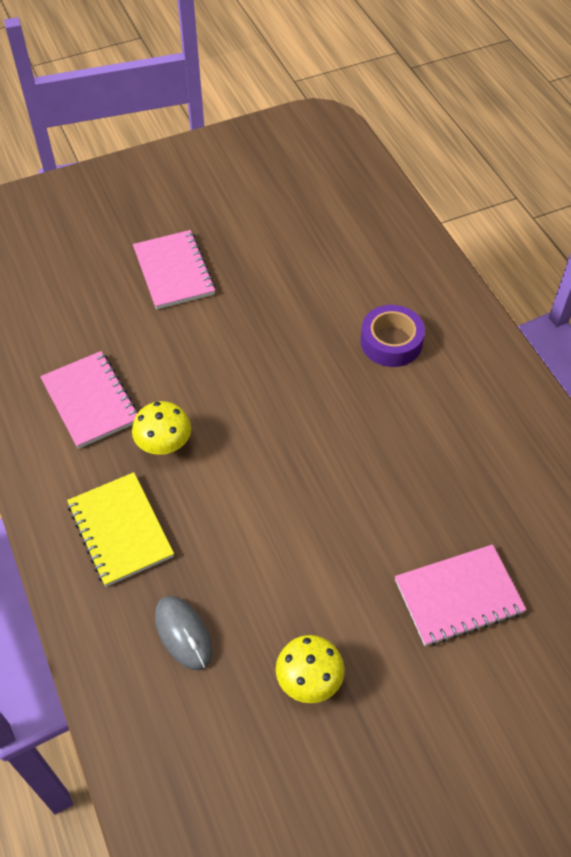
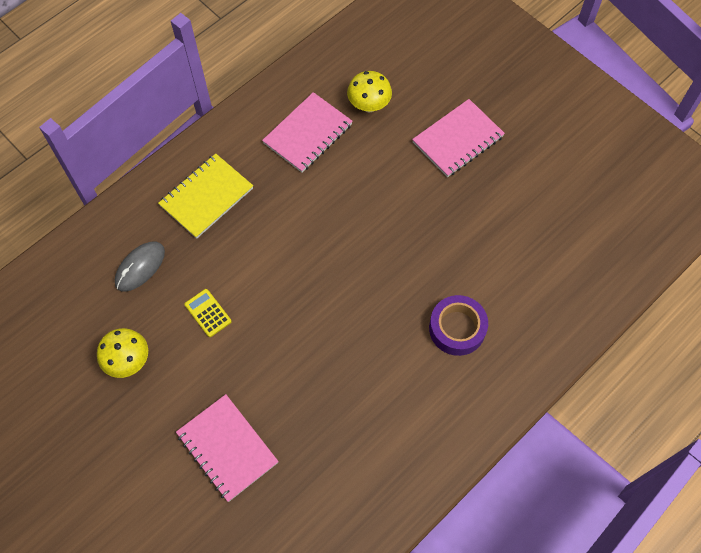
camera: 70 degrees right, 10 degrees up
(164, 445) = (287, 197): yellow mushroom -> yellow mushroom (369, 105)
(279, 571) = (208, 313): none -> yellow calculator

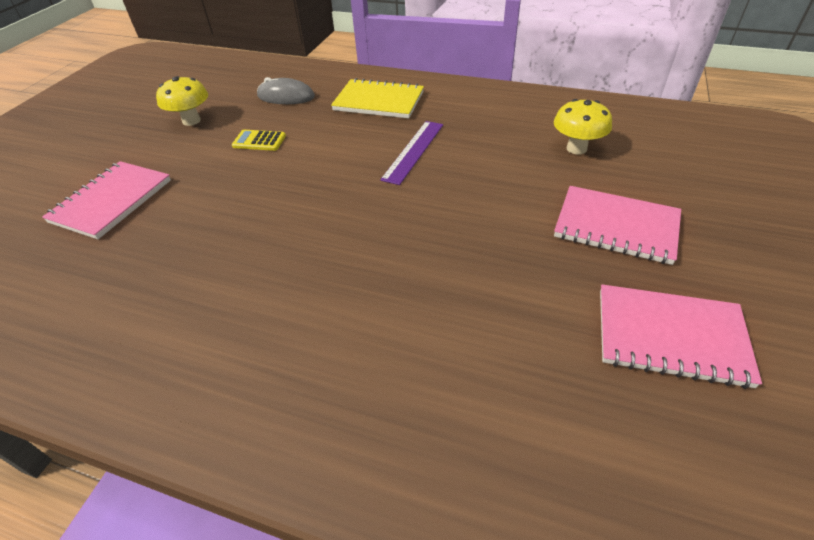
camera: 65 degrees right, 20 degrees down
(208, 313) = (259, 141): yellow calculator -> yellow calculator turned 105 degrees counterclockwise
(302, 207) = (413, 151): none -> purple ruler
(308, 134) = (499, 126): pink notebook -> pink notebook (670, 337)
(457, 328) = (340, 330): purple tape -> none

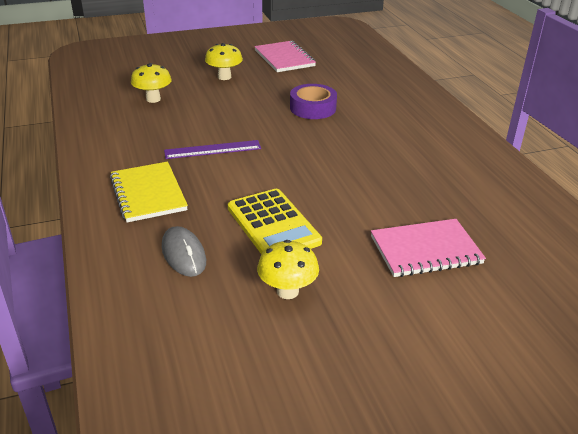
camera: 130 degrees left, 10 degrees down
(259, 141) = (273, 225): yellow calculator -> yellow calculator, size x2.00
(435, 269) = (313, 108): none -> purple tape
(616, 227) = (224, 77): pink notebook -> yellow mushroom

